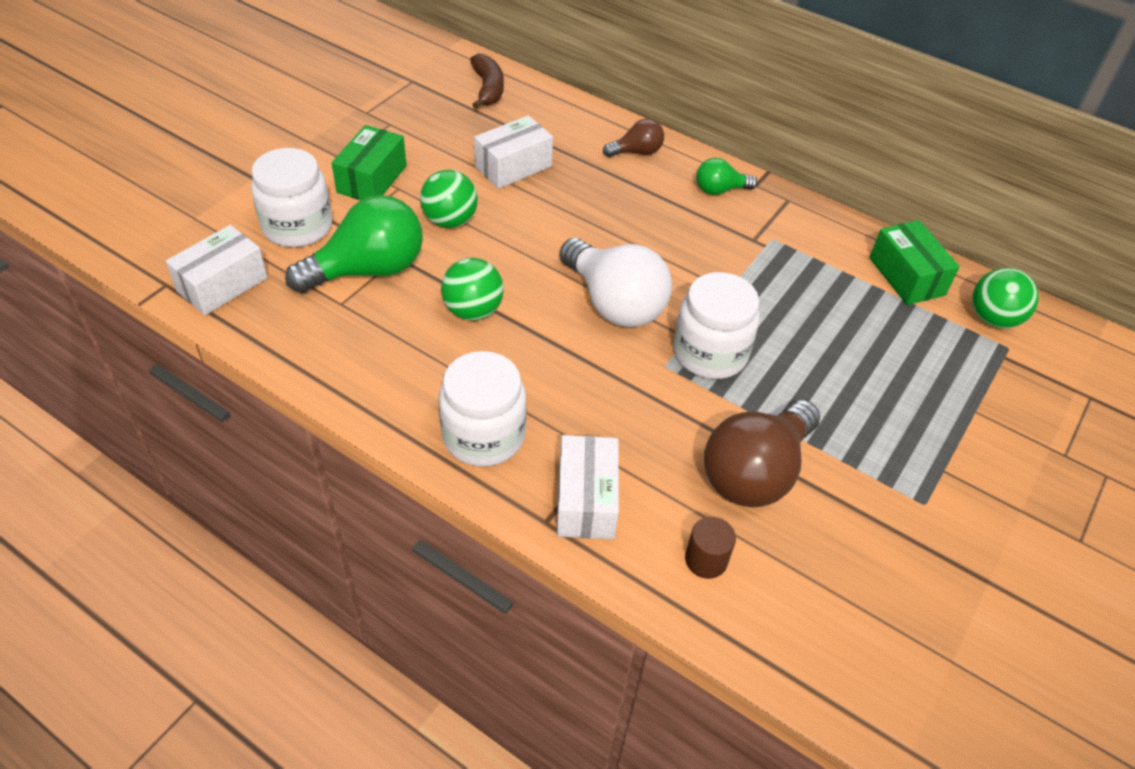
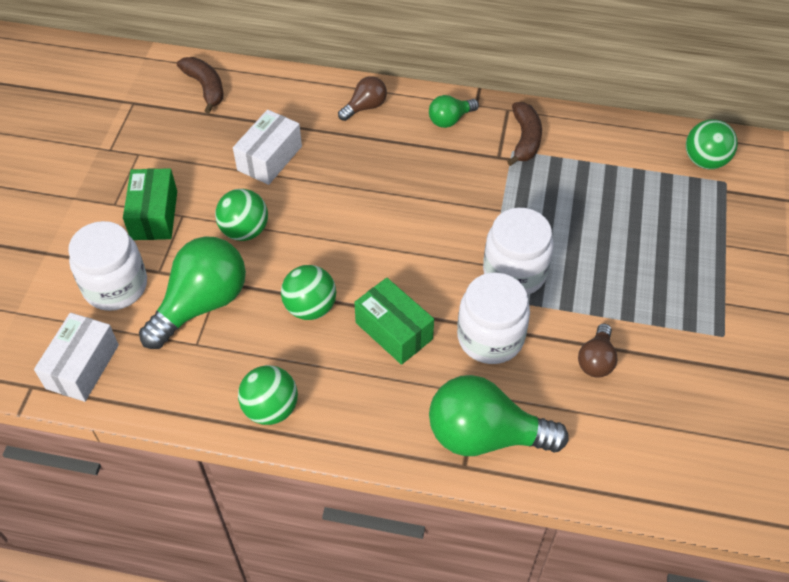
camera: 20 degrees left, 5 degrees up
(376, 388) = (271, 409): none -> green ball
(483, 436) = (379, 414): white jar -> white jar (490, 337)
(586, 500) = (485, 435): white box -> green light bulb
(614, 303) = (419, 256): white light bulb -> none
(706, 560) = (595, 446): brown cylinder -> none
(755, 472) = (596, 360): brown light bulb -> brown light bulb, size x0.51
(792, 233) = (525, 139): none -> brown banana
(906, 276) = (627, 147): green box -> green box (394, 331)

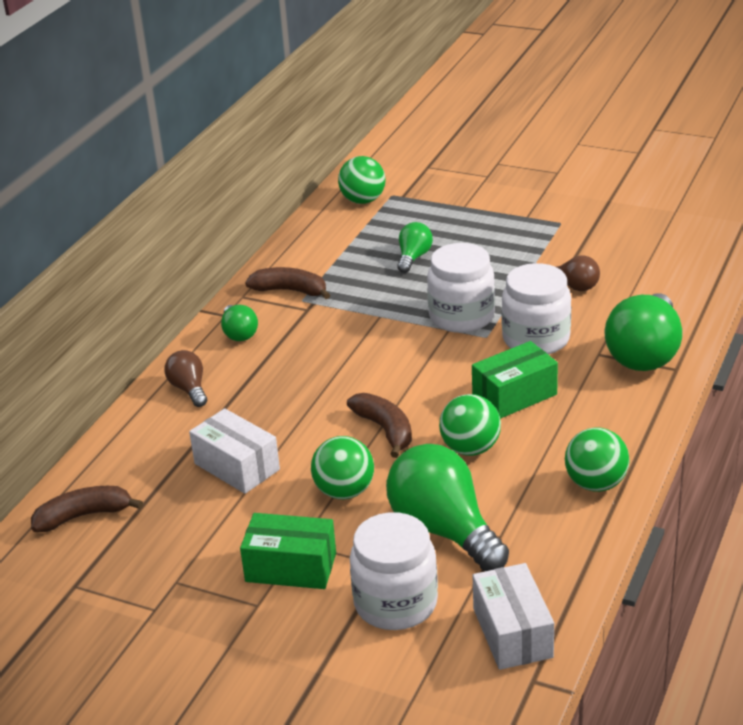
camera: 75 degrees left, 20 degrees down
(82, 366) = (512, 633): white box -> white box turned 45 degrees clockwise
(329, 243) = (385, 430): none -> brown banana
(610, 219) = (413, 257): none -> green light bulb

